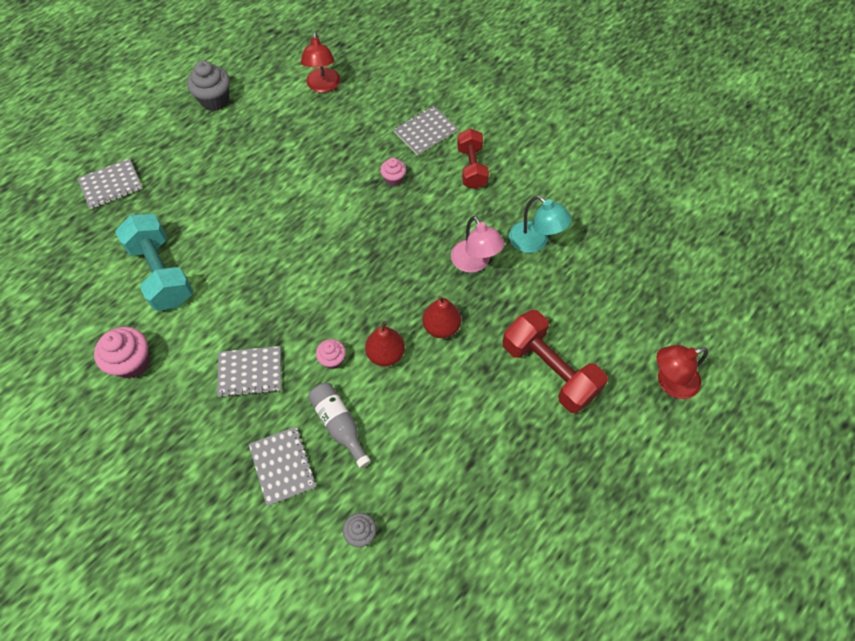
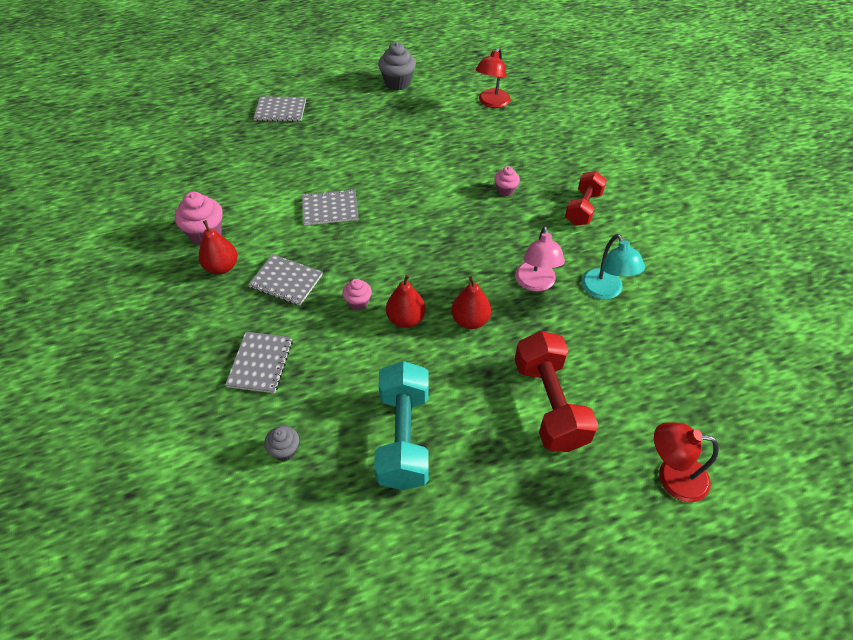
camera: 30 degrees right, 10 degrees down
(162, 273) = (272, 183): turquoise dumbbell -> turquoise dumbbell (403, 437)
(175, 390) = (222, 267): none -> red pear
(339, 425) = (328, 355): grey bottle -> none
(425, 131) = (558, 166): grey notebook -> grey notebook (330, 209)

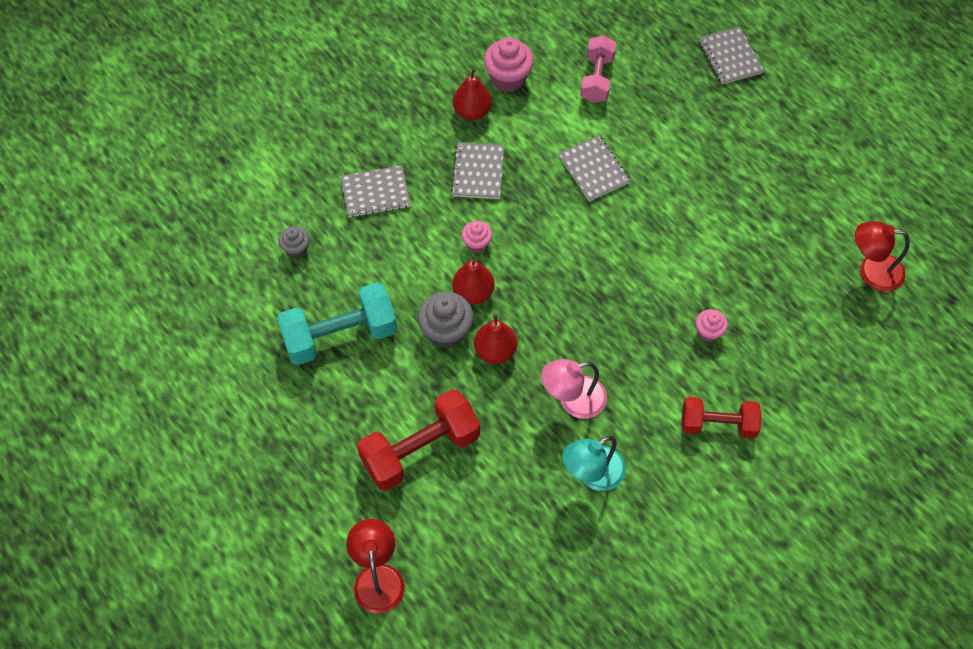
camera: 70 degrees right, 10 degrees up
(247, 182) = (597, 79): none -> pink dumbbell
(397, 83) = (852, 154): grey cupcake -> grey cupcake (446, 331)

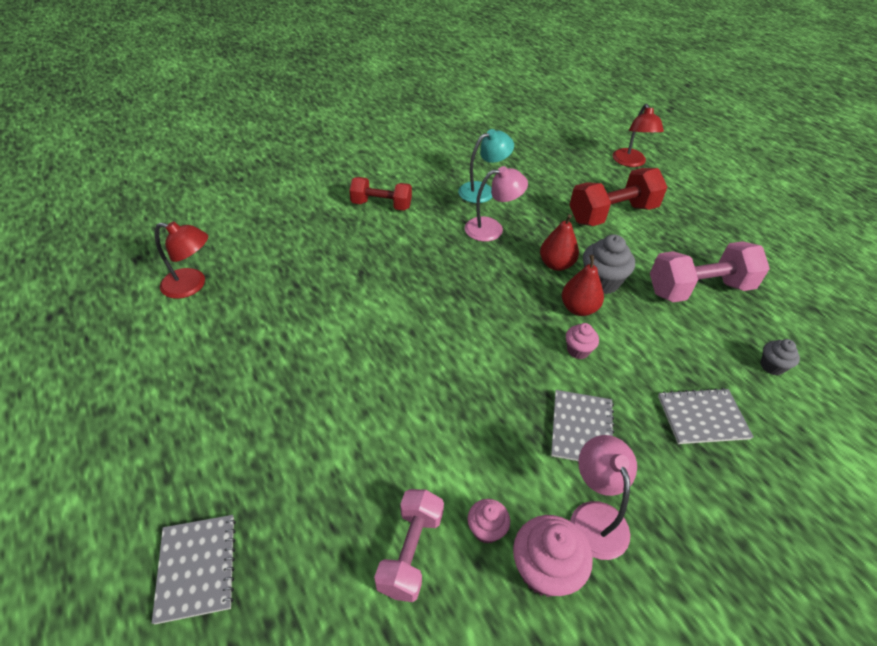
camera: 175 degrees left, 15 degrees down
(340, 335) = (699, 289): turquoise dumbbell -> pink dumbbell
(472, 112) = (595, 516): red pear -> pink lamp
(593, 169) = (441, 415): grey notebook -> none
(708, 332) = (366, 258): pink cupcake -> pink cupcake (486, 529)

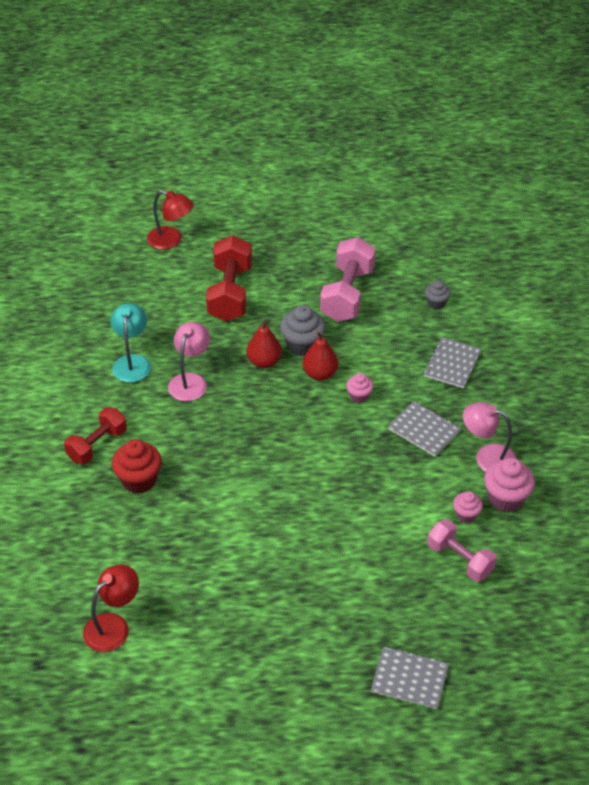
camera: 60 degrees left, 0 degrees up
(360, 240) = (139, 480): none -> red cupcake

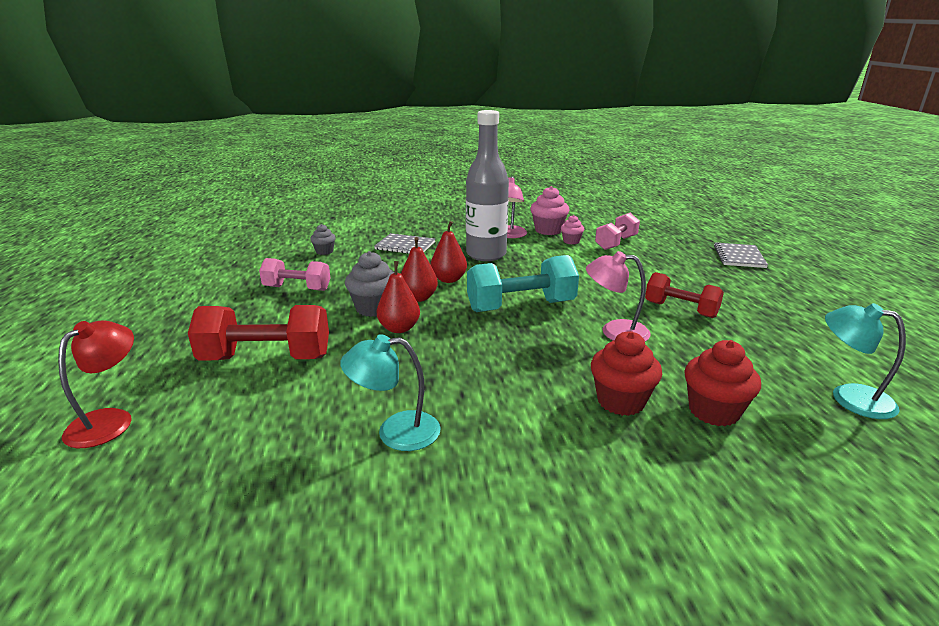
camera: 95 degrees left, 20 degrees down
(97, 445) = (575, 447): red dumbbell -> red dumbbell (680, 309)
(113, 626) = (849, 397): red lamp -> turquoise lamp
(116, 530) = (713, 411): none -> red cupcake
(190, 381) = (433, 376): pink lamp -> pink lamp (614, 331)
(295, 444) = (521, 306): none -> turquoise dumbbell
(347, 294) = (297, 288): pink dumbbell -> pink dumbbell, size x0.65
(359, 396) = (449, 279): pink cupcake -> red pear
(424, 430) = (486, 254): grey notebook -> grey bottle

